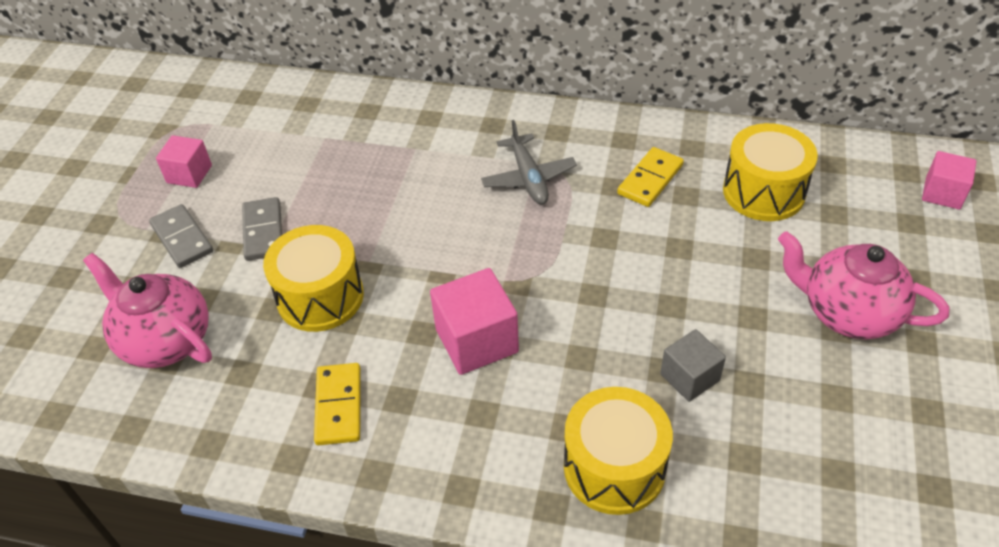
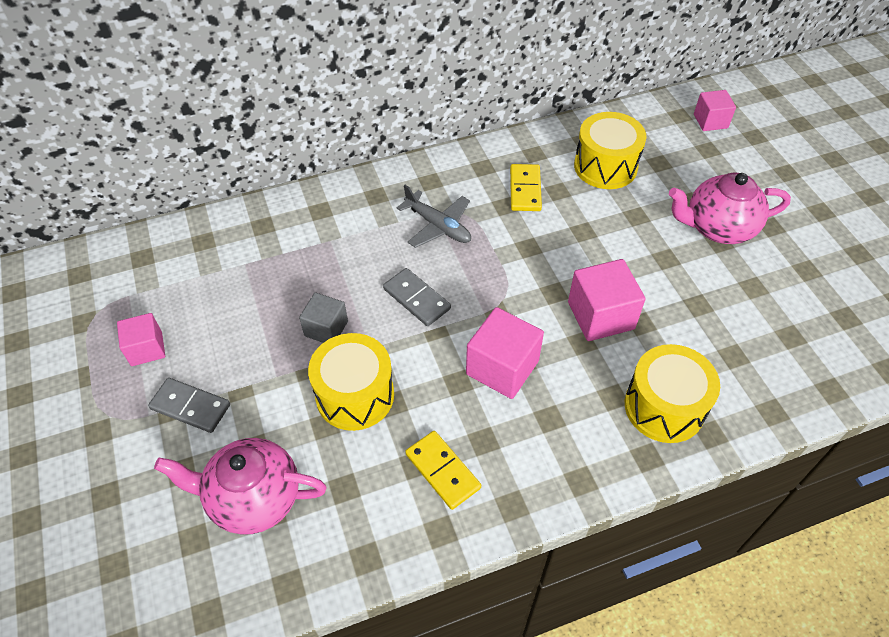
camera: 35 degrees left, 5 degrees up
(263, 231) = (259, 366): grey domino -> grey domino (416, 299)
(624, 340) = (600, 315): none -> pink cube
(689, 377) = (661, 320): grey cube -> grey cube (326, 328)

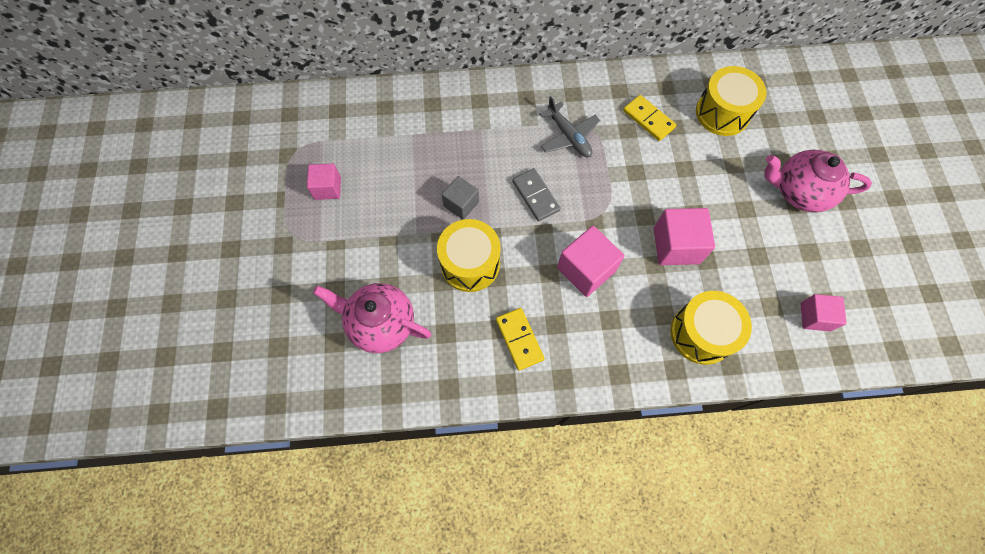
camera: 15 degrees right, 15 degrees up
(190, 407) = (350, 242): grey domino -> none
(525, 190) = (648, 119): yellow domino -> yellow domino turned 60 degrees counterclockwise
(710, 121) = (829, 89): pink cube -> pink cube (815, 317)

